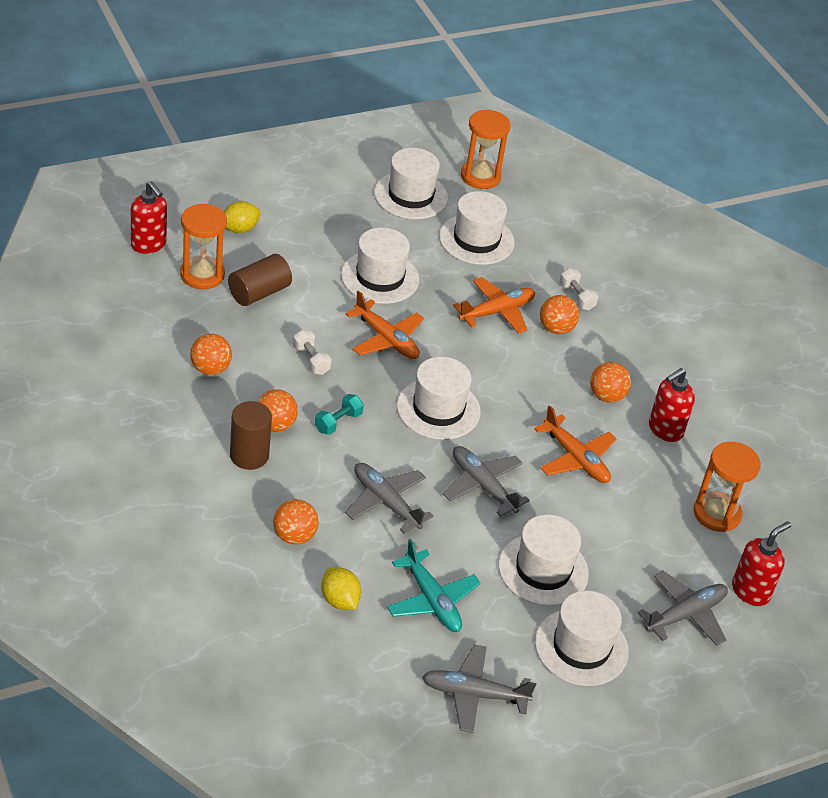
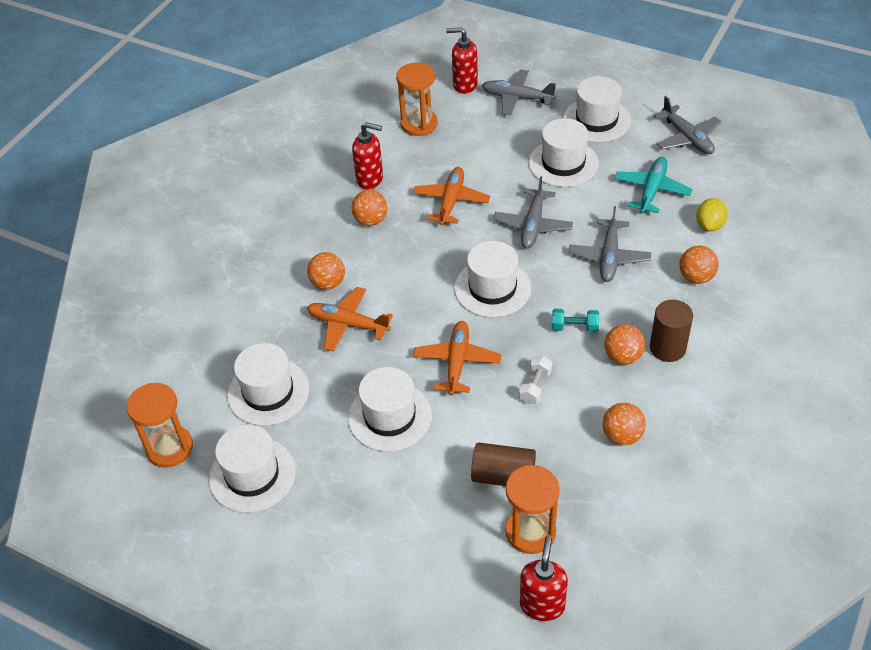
camera: 120 degrees left, 5 degrees up
(239, 229) = (441, 557): yellow lemon -> none
(576, 297) = (276, 294): white dumbbell -> none

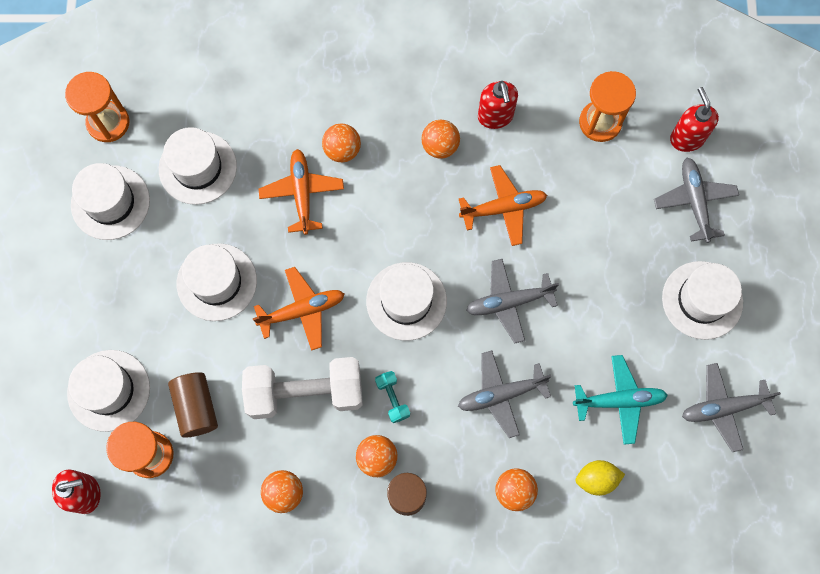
camera: 60 degrees right, 25 degrees up
(535, 386) = (305, 392): white dumbbell -> white dumbbell, size x2.36
(563, 163) = (615, 293): white hat -> white hat (109, 390)
(687, 138) = (723, 408): grey plane -> grey plane turned 45 degrees clockwise

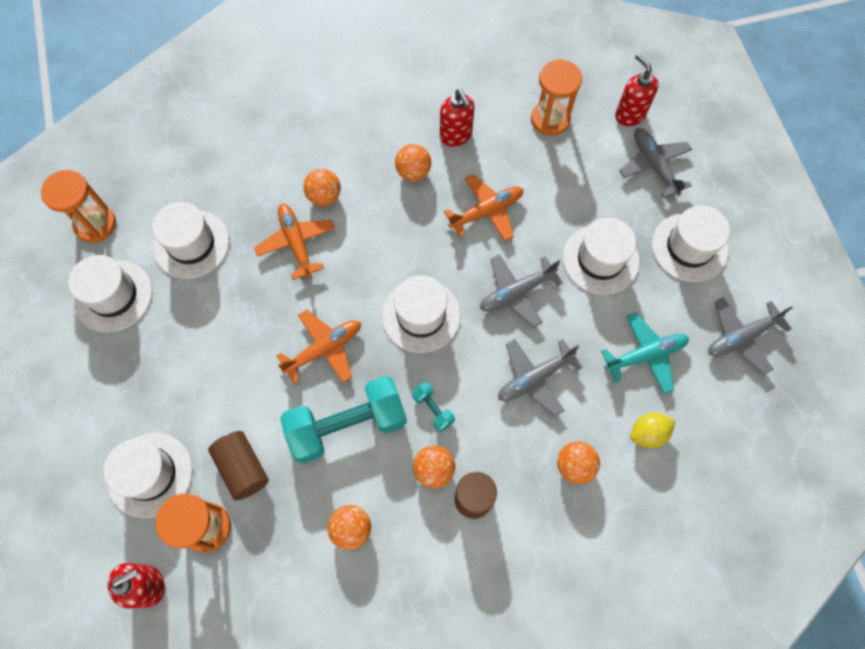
camera: 15 degrees left, 5 degrees down
(217, 282) = (234, 343): white hat -> white hat (600, 259)
(305, 392) = (347, 425): white dumbbell -> turquoise dumbbell

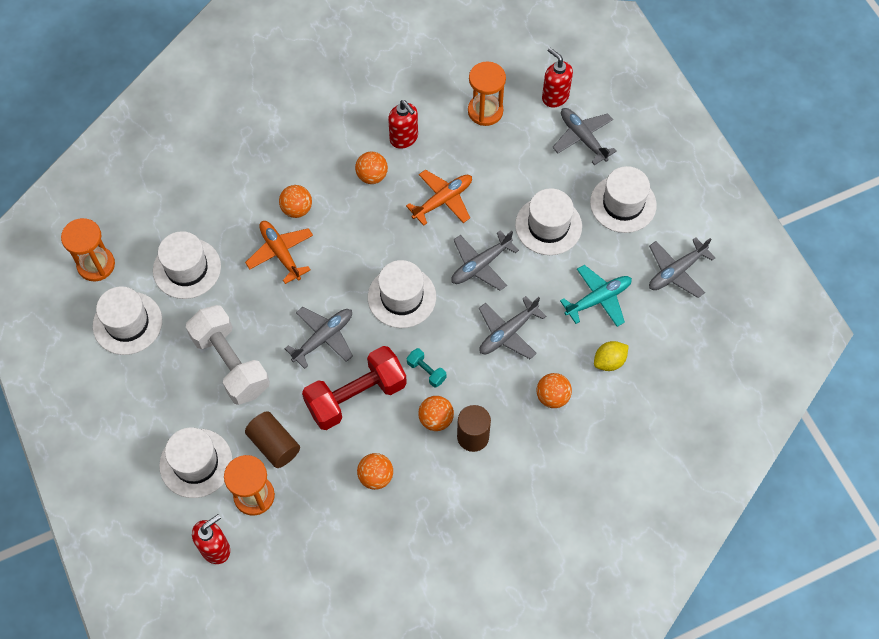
camera: 10 degrees left, 5 degrees down
(215, 361) = (231, 363): none -> white dumbbell
(324, 349) = (323, 338): orange plane -> grey plane
(347, 425) = (356, 396): turquoise dumbbell -> red dumbbell

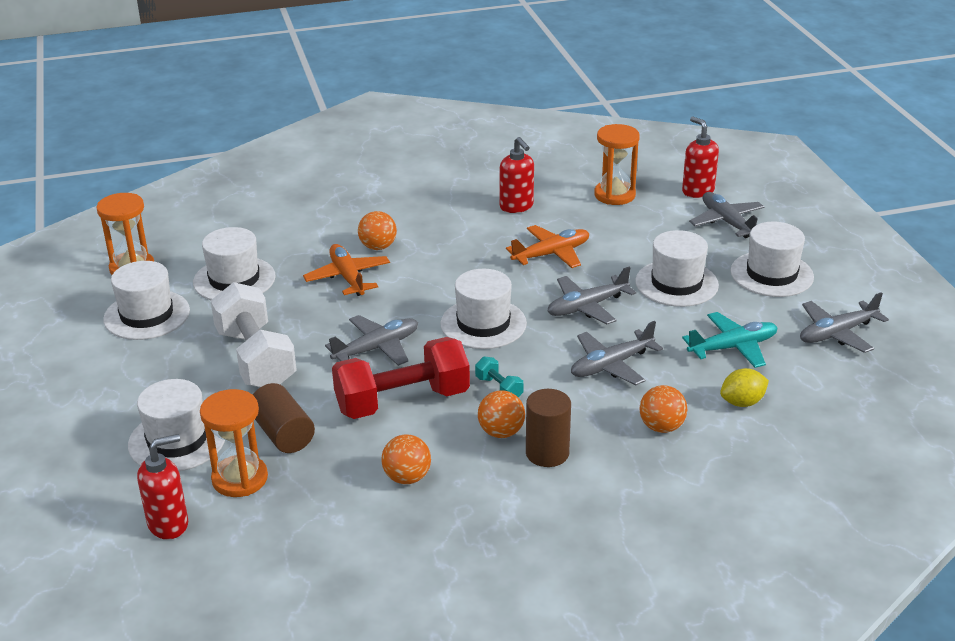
camera: 10 degrees right, 30 degrees down
(372, 176) = (472, 230): orange ball -> none

